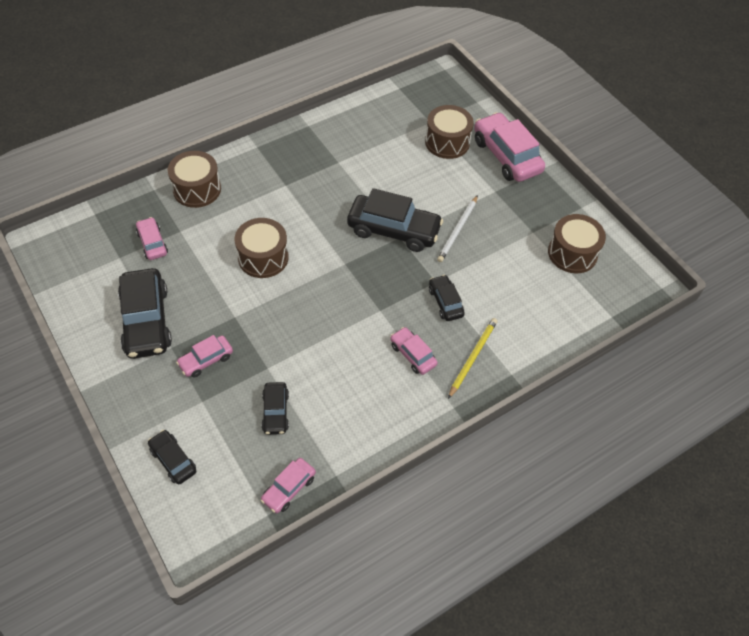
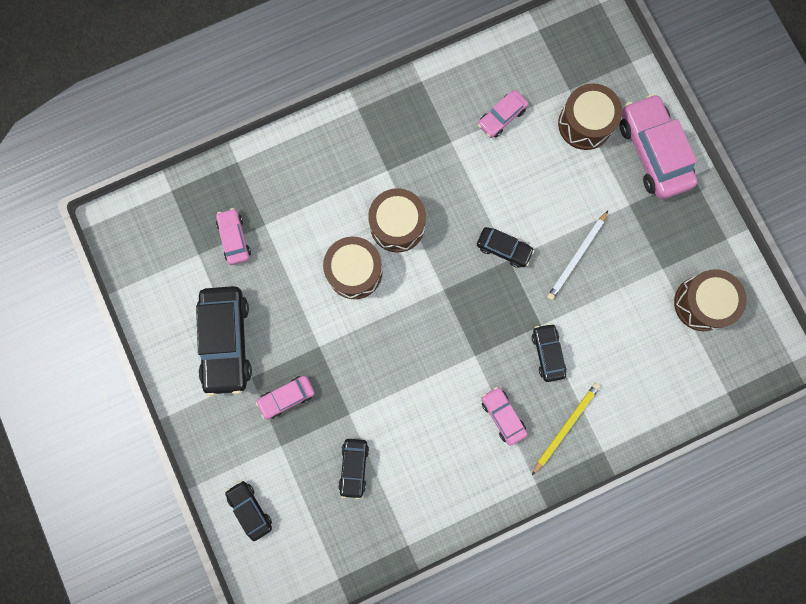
camera: 10 degrees right, 25 degrees up
(197, 189) = (286, 166): brown drum -> brown drum (397, 225)
(289, 488) = (360, 554): pink car -> pink car (501, 117)
(393, 230) = (503, 249): black car -> black car, size x0.53

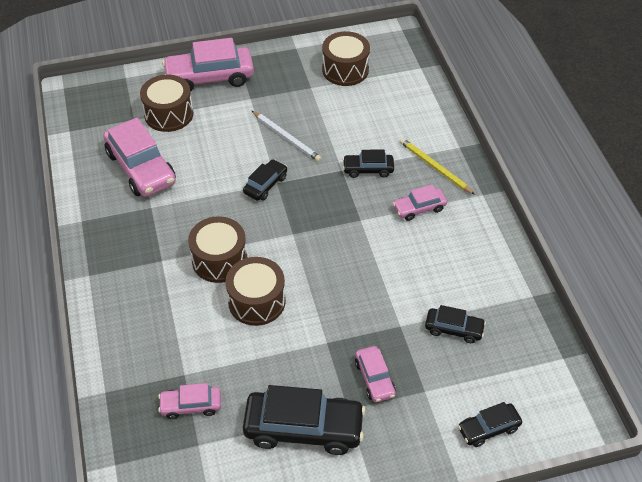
camera: 80 degrees left, 30 degrees down
(501, 117) = (141, 168): pink car -> pink car, size x1.89

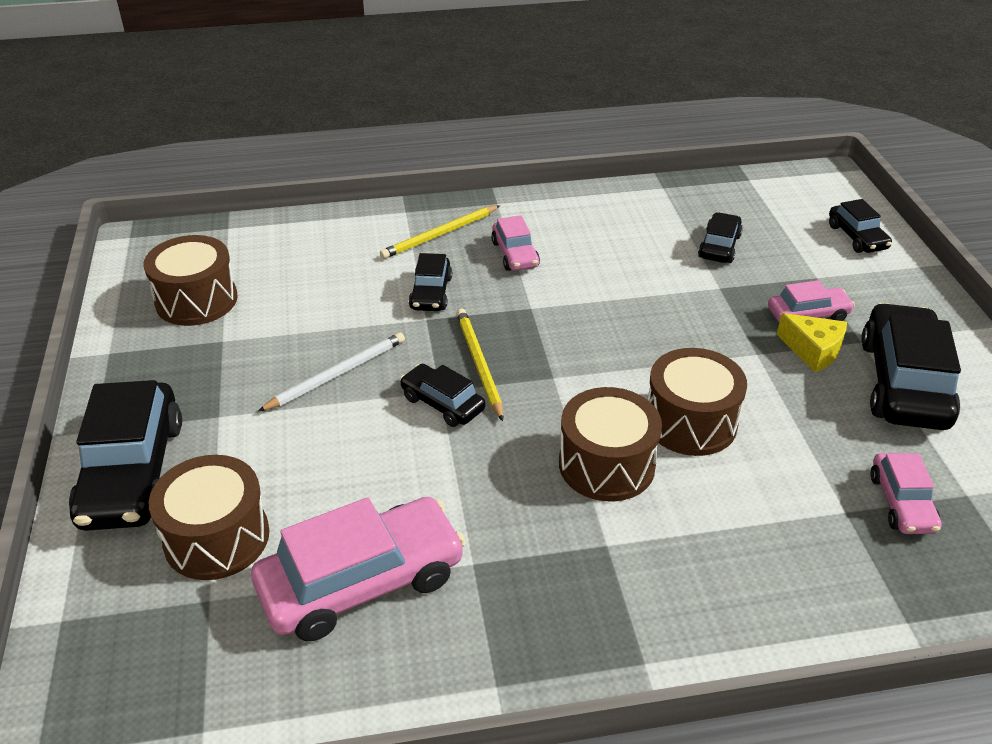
camera: 85 degrees left, 10 degrees down
(209, 77) = (133, 472): pink car -> black car
(301, 198) = (479, 364): none -> yellow pencil
(333, 376) = (813, 351): none -> yellow cheese

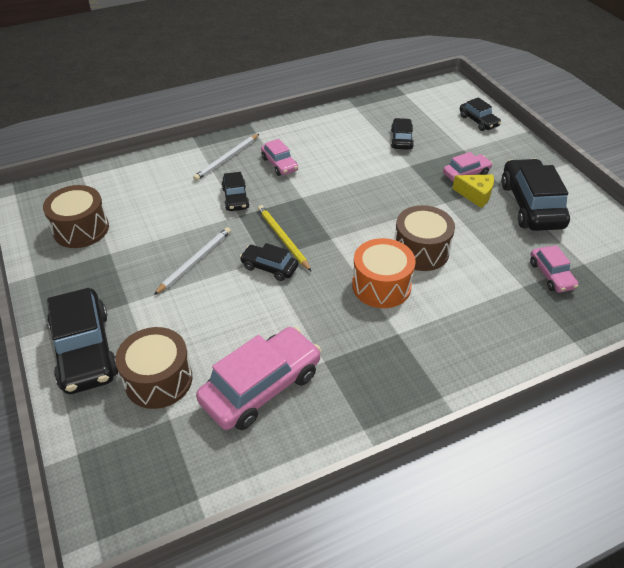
camera: 15 degrees left, 5 degrees up
(440, 234) = (227, 159): yellow pencil -> white pencil
(606, 464) = (381, 286): brown drum -> orange drum

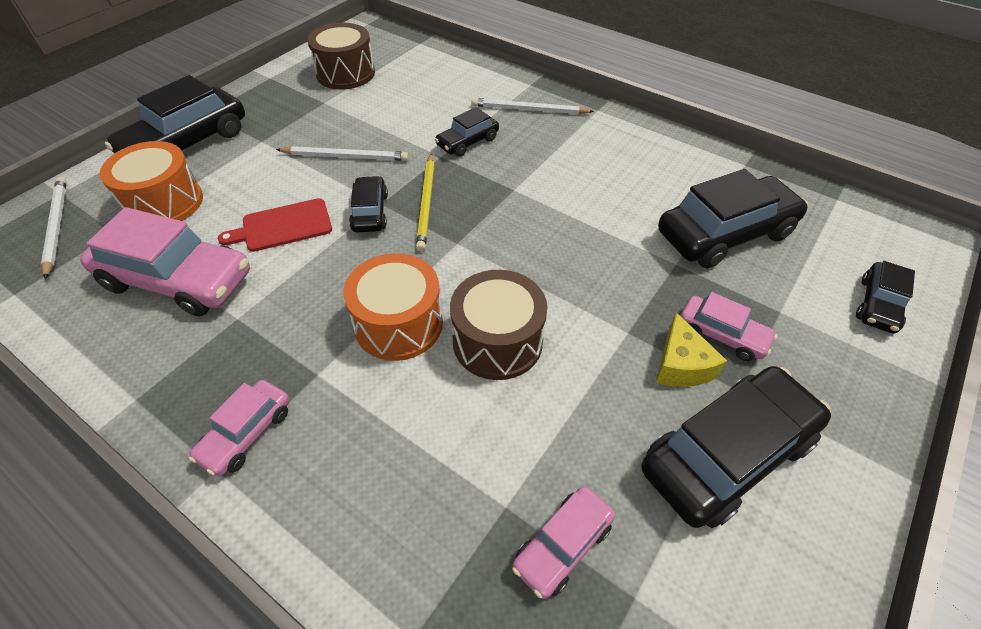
camera: 60 degrees right, 5 degrees up
(128, 460) = (57, 227): none -> white pencil
(158, 380) = (164, 203): brown drum -> orange drum
(247, 315) = (283, 226): none -> red cutting board
(279, 164) = (557, 149): pink car -> pink car (247, 433)
(283, 238) = (426, 203): yellow pencil -> yellow pencil turned 150 degrees clockwise
(401, 139) = (725, 234): black car -> black car, size x1.89

